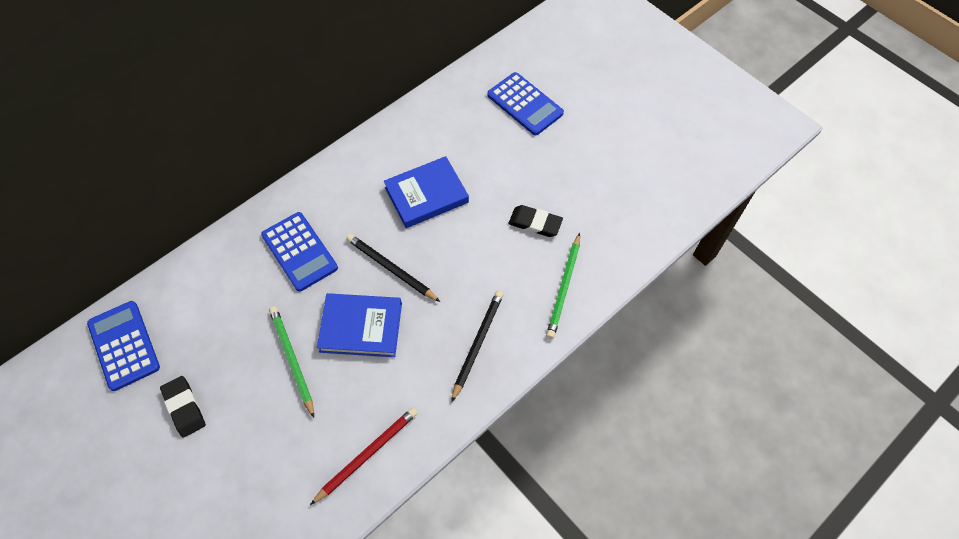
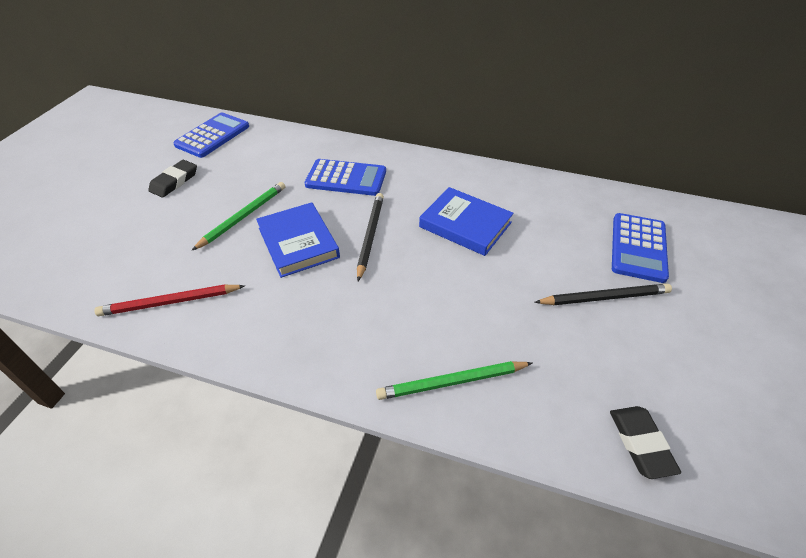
camera: 60 degrees right, 15 degrees down
(299, 251) = (346, 178): blue calculator -> blue calculator turned 105 degrees counterclockwise
(367, 454) = (170, 302): red pencil -> red pencil turned 150 degrees clockwise
(477, 343) = (331, 333): black pencil -> black pencil (604, 297)
(535, 223) = (509, 318): black eraser -> black eraser (640, 443)

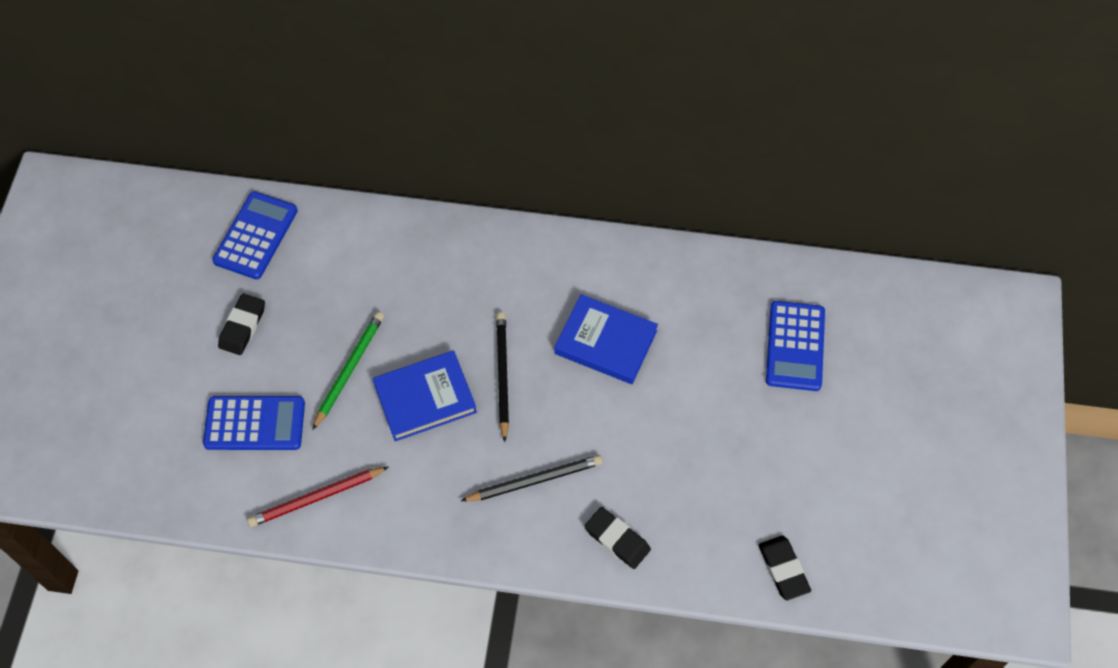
camera: 10 degrees left, 15 degrees up
(298, 242) = (425, 398): blue book -> blue book turned 75 degrees counterclockwise
(346, 178) = (452, 288): blue calculator -> blue calculator (255, 423)
(452, 382) = (617, 539): green pencil -> black eraser
(604, 297) = (757, 419): black pencil -> black pencil (534, 480)

